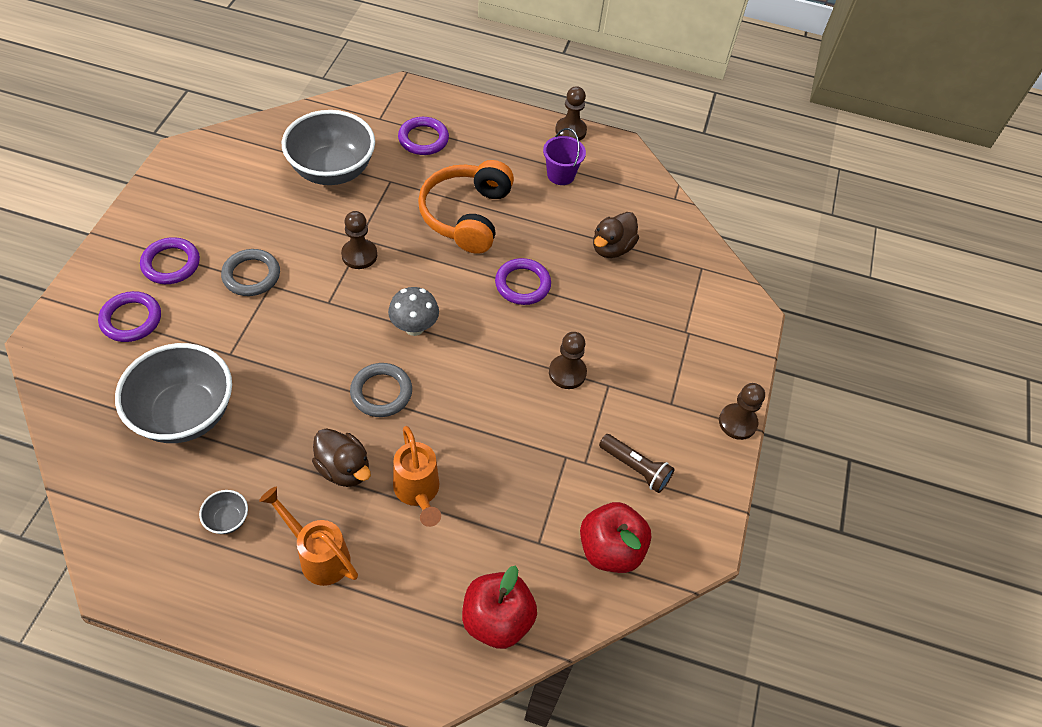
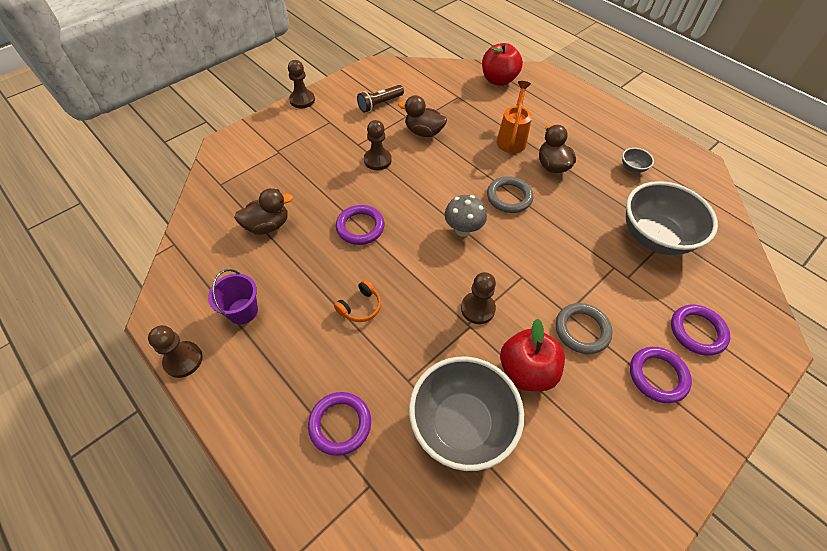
camera: 145 degrees left, 0 degrees up
(318, 555) = (582, 134): orange watering can -> none
(466, 215) = (360, 307): orange headphones -> orange headphones, size x0.43
(543, 445) = (423, 132): none -> brown duck
(610, 549) = (423, 81): red apple -> red apple (526, 371)
(635, 468) = (380, 104): brown flashlight -> brown flashlight turned 105 degrees counterclockwise

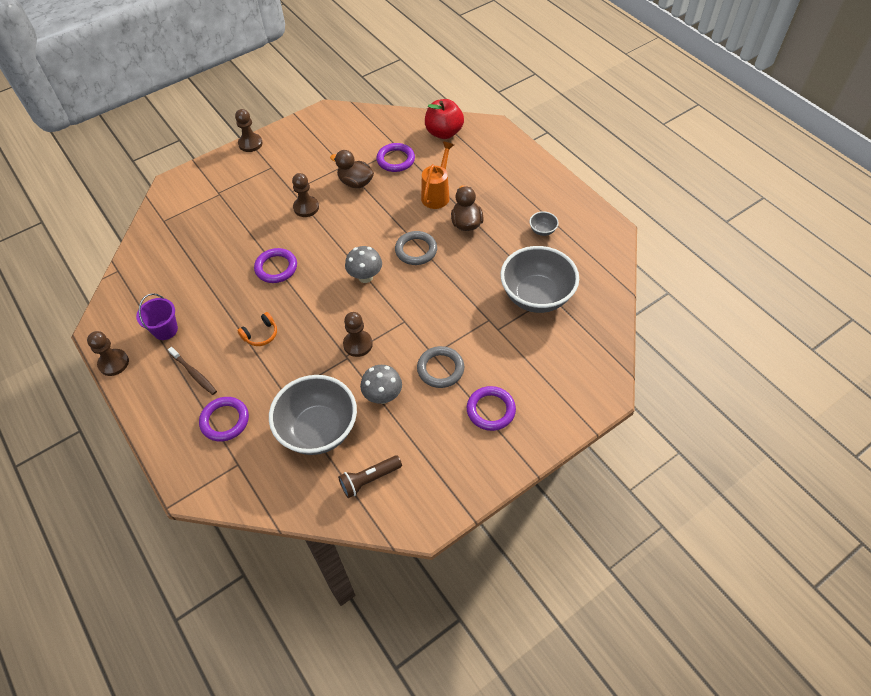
camera: 10 degrees right, 0 degrees up
(267, 225) = (197, 260): brown duck -> none
(288, 364) = (194, 374): none -> brown toothbrush
(380, 104) = (322, 151): brown flashlight -> brown flashlight (369, 479)
(526, 371) = (383, 396): red apple -> grey mushroom
(697, 331) = (540, 379): purple ring -> purple ring (395, 160)

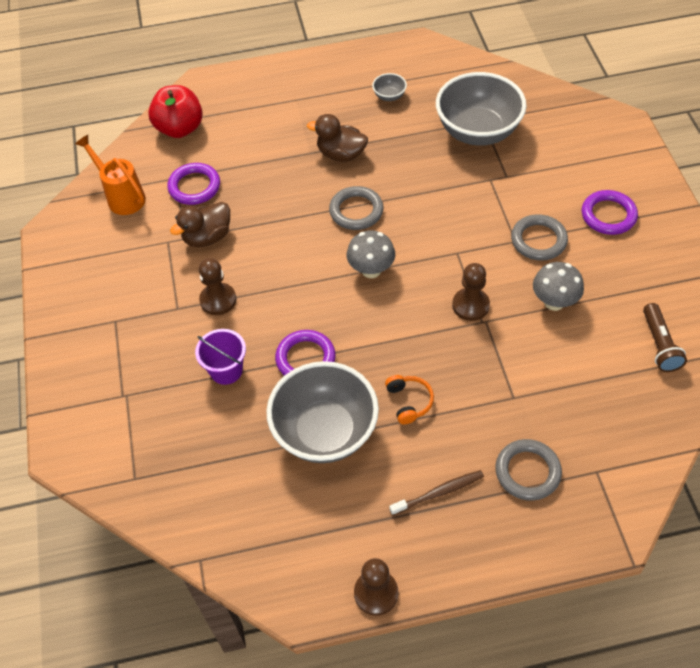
camera: 65 degrees left, 0 degrees up
(165, 330) = (347, 514): purple bucket -> purple bucket (226, 370)
(225, 420) = (527, 472): purple ring -> grey ring
(250, 143) = (49, 334): brown pawn -> none
(318, 430) = (577, 376): grey bowl -> grey bowl (325, 431)
(437, 194) = (279, 165): orange watering can -> orange watering can (122, 196)

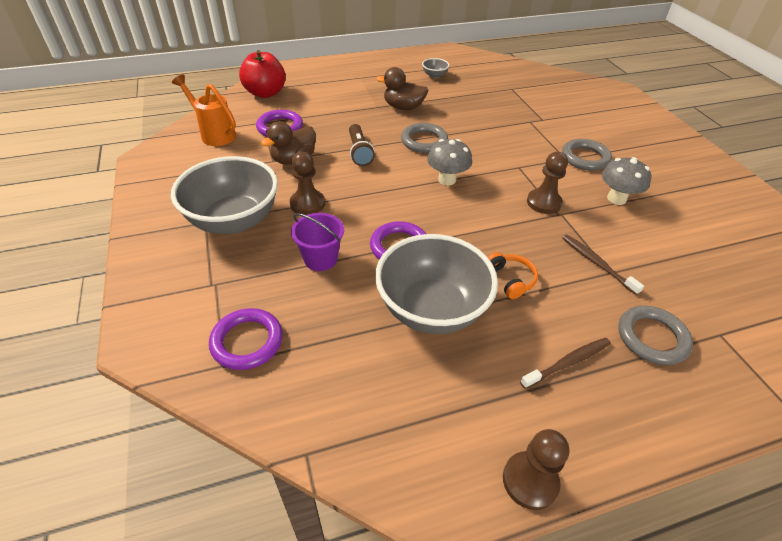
camera: 10 degrees left, 10 degrees down
(477, 131) = (510, 94): grey bowl -> grey bowl (234, 220)
(503, 386) = (597, 263): none -> brown toothbrush
(608, 215) = (635, 142): purple ring -> purple ring (247, 341)
(659, 344) = (723, 227): brown flashlight -> brown flashlight (359, 152)

